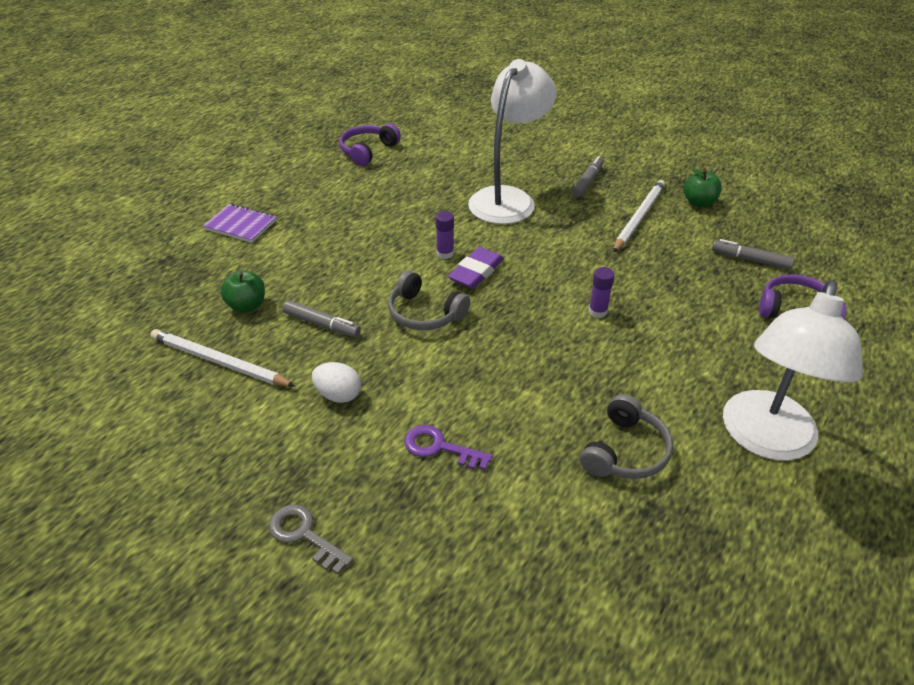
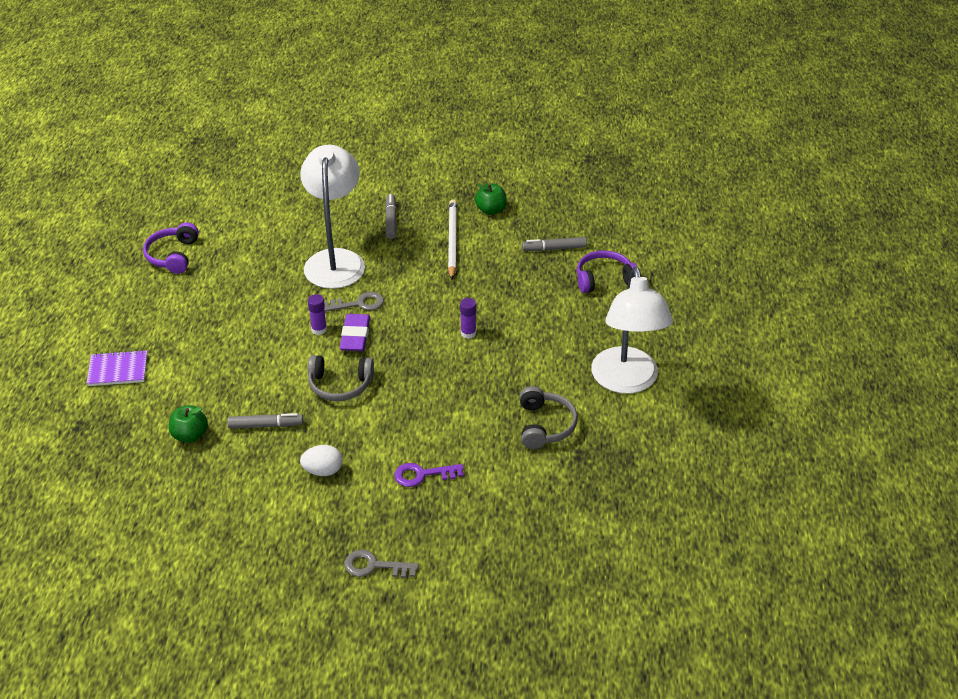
camera: 30 degrees left, 0 degrees up
(219, 362) = (209, 486): white pencil -> none
(502, 243) = (359, 304): none -> grey key

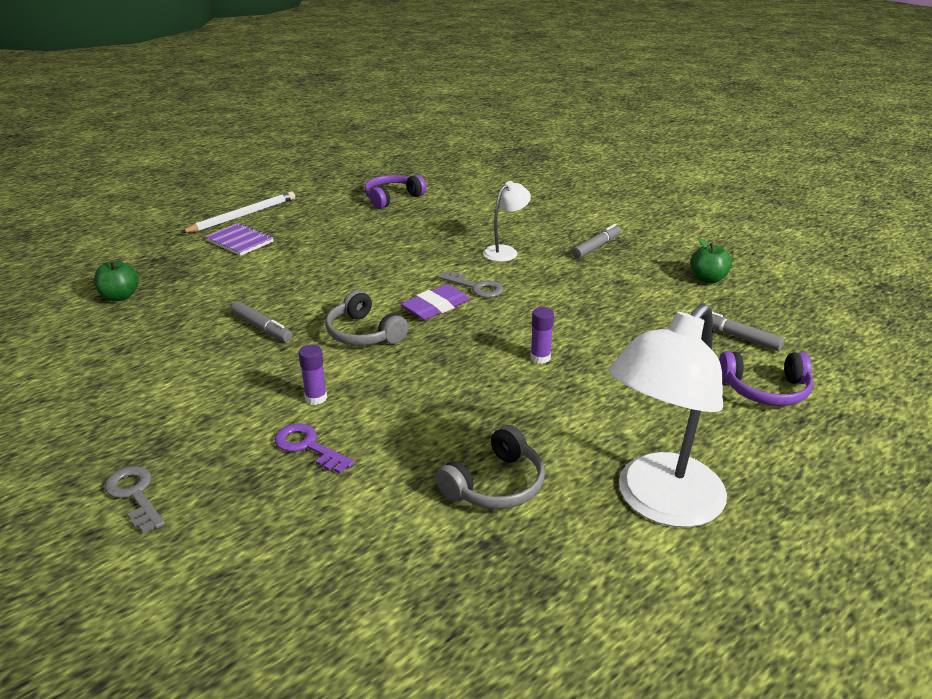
camera: 45 degrees right, 10 degrees down
(190, 435) = (204, 303): green apple -> green apple (120, 297)
(319, 329) = (414, 288): purple glue stick -> purple glue stick (316, 398)
(323, 471) = (240, 386): white egg -> none
(335, 260) = (505, 251): white lamp -> white lamp, size x0.51
(452, 241) = (633, 284): white pencil -> white pencil (242, 216)
(604, 279) = (765, 390): purple headphones -> purple headphones turned 150 degrees clockwise

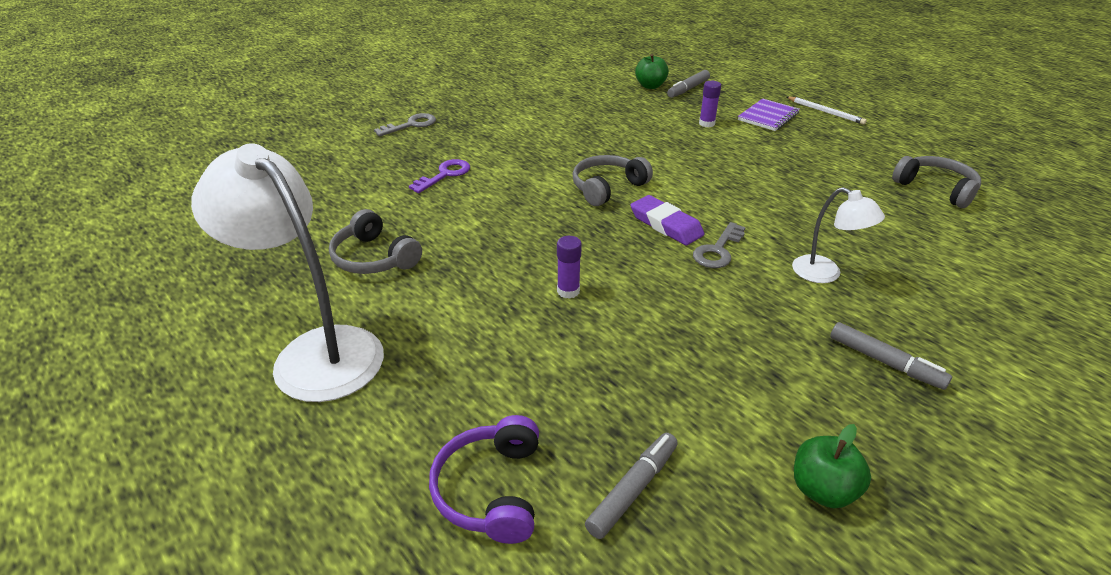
camera: 90 degrees right, 5 degrees up
(242, 216) = (825, 112): white pencil -> white pencil, size x0.65
(262, 328) = (611, 142): grey marker -> grey marker (688, 89)
(316, 398) = (506, 173): purple glue stick -> purple glue stick (706, 123)
(392, 198) = (936, 189): purple headphones -> grey headphones

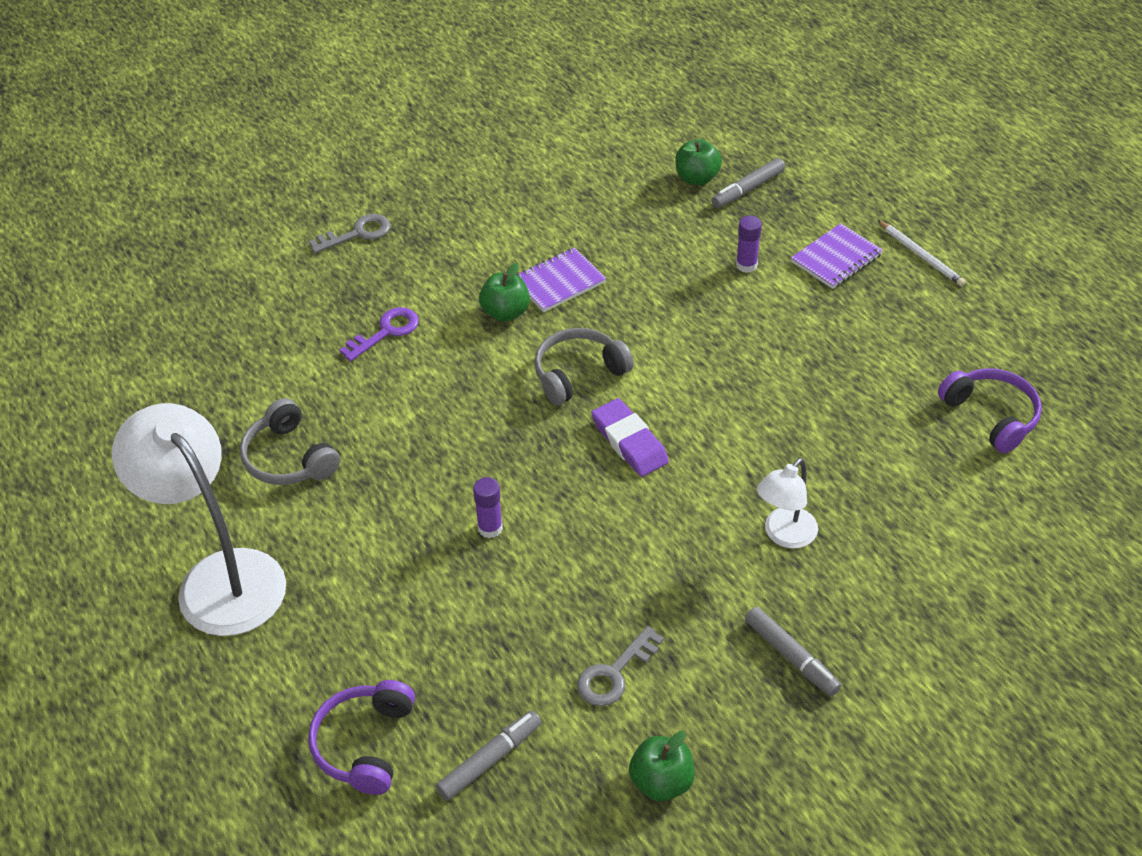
camera: 10 degrees right, 10 degrees up
(537, 158) = (505, 312): none -> green apple
(573, 140) = (559, 282): none -> purple notebook
(718, 250) = (676, 488): grey key -> grey key (614, 673)
(825, 274) = (784, 535): white lamp -> white lamp turned 75 degrees clockwise
(936, 189) = (991, 416): grey headphones -> purple headphones

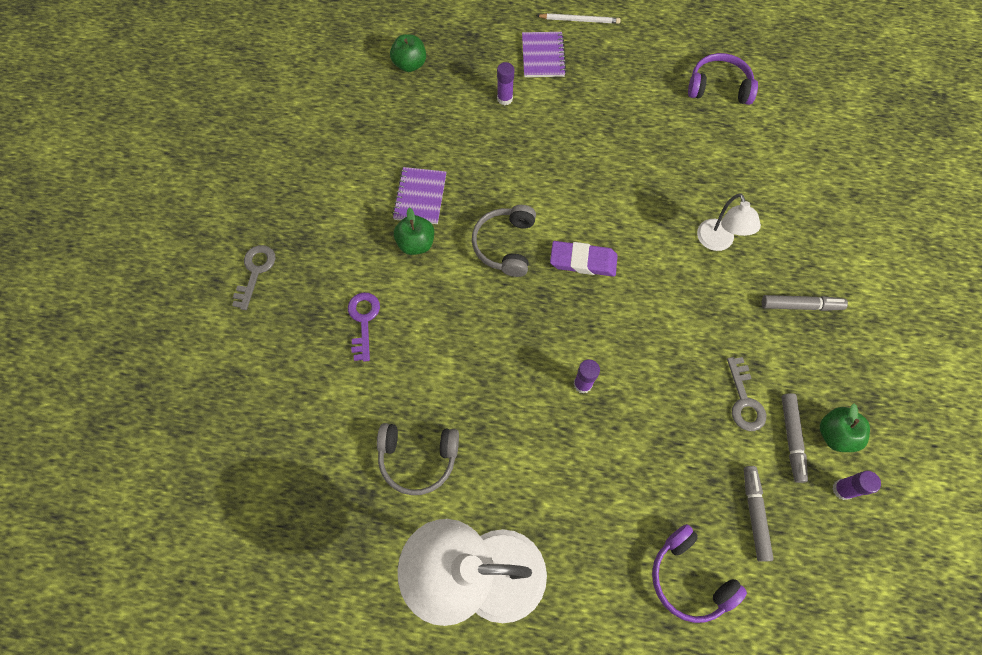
camera: 50 degrees left, 20 degrees up
(599, 827) = (842, 489): none -> purple glue stick
(747, 189) = (445, 49): grey marker -> grey marker (791, 438)

